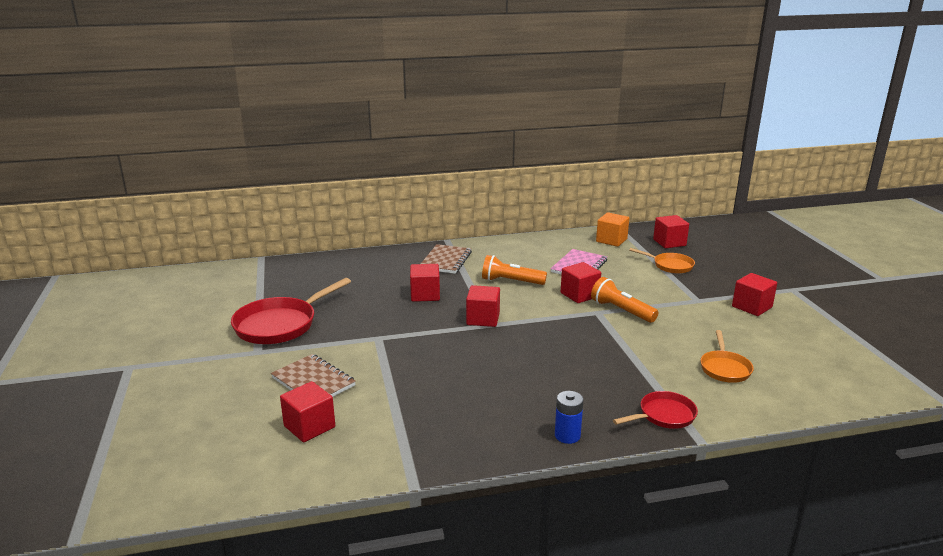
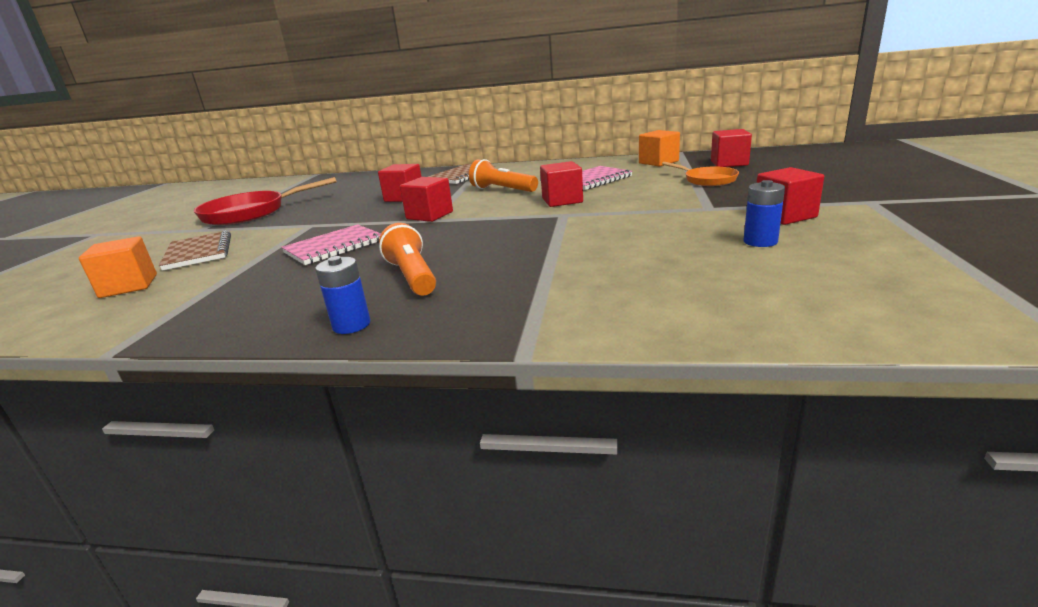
camera: 25 degrees right, 0 degrees up
(309, 426) = (129, 286): red cube -> orange cube
(444, 363) = (334, 247): none -> pink notebook
(621, 311) = (594, 214): orange flashlight -> orange flashlight (412, 276)
(664, 415) = (509, 318): red pan -> none
(724, 368) = (668, 274): orange pan -> none
(755, 334) = (760, 241): none -> blue battery

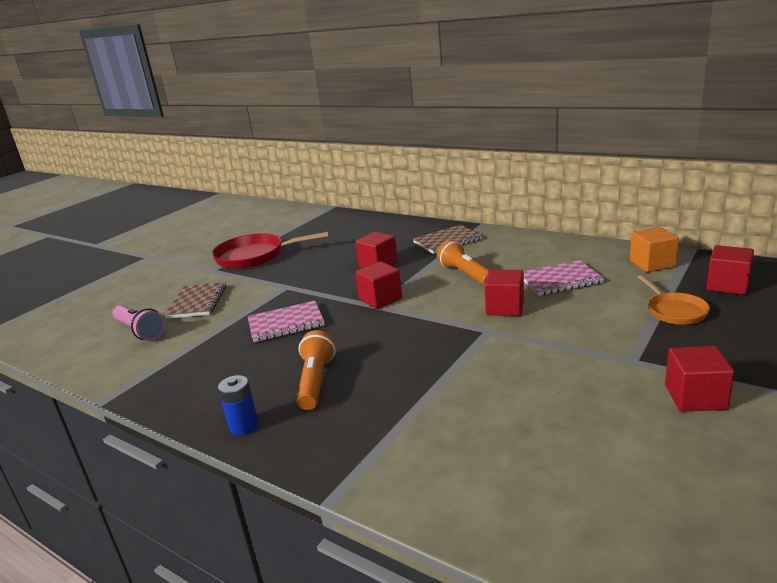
camera: 25 degrees right, 0 degrees up
(129, 286) = (140, 331): orange cube -> pink flashlight
(760, 241) = (631, 430): blue battery -> none

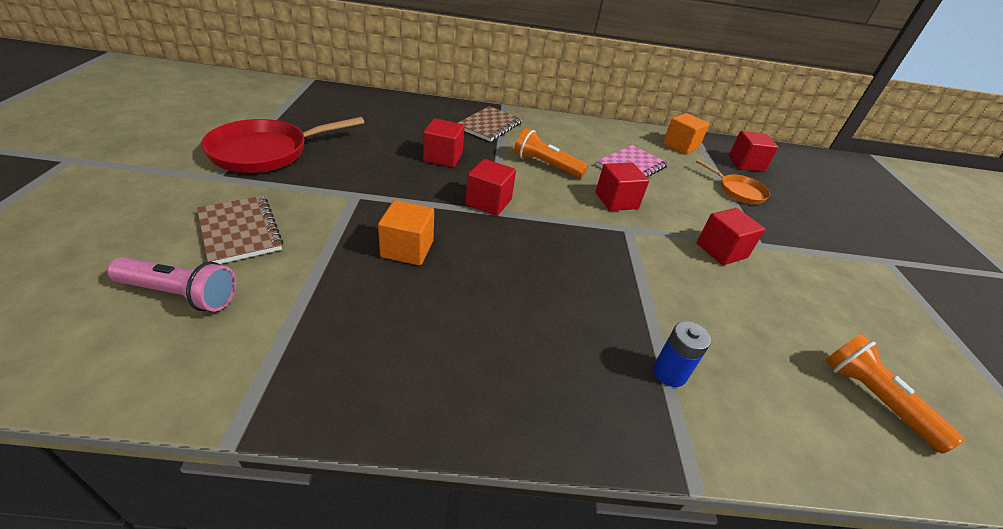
camera: 40 degrees left, 15 degrees up
(244, 426) = (499, 415): blue battery -> blue battery (669, 373)
(286, 323) = (407, 249): pink notebook -> orange cube
(316, 381) = (523, 325): orange flashlight -> orange flashlight (874, 399)
(695, 397) = (828, 272): red cube -> red cube (721, 250)

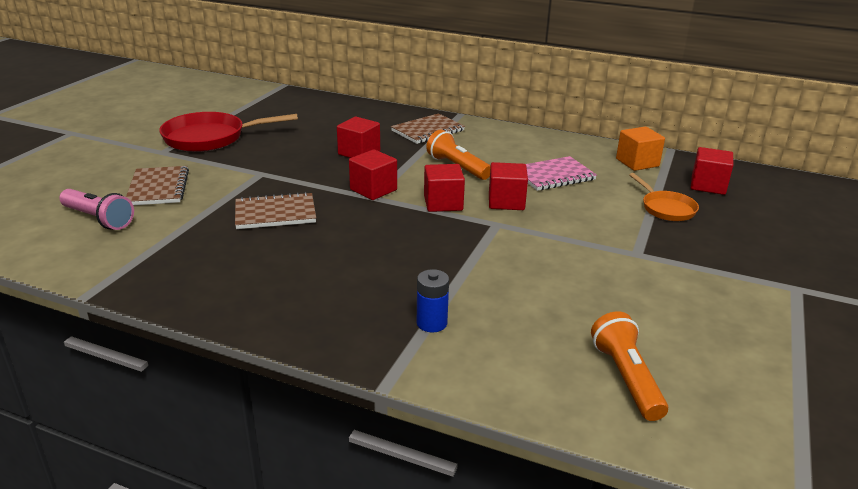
camera: 25 degrees right, 10 degrees down
(407, 249) = (275, 213): orange cube -> brown notebook
(721, 250) = (584, 252): red cube -> red cube (443, 203)

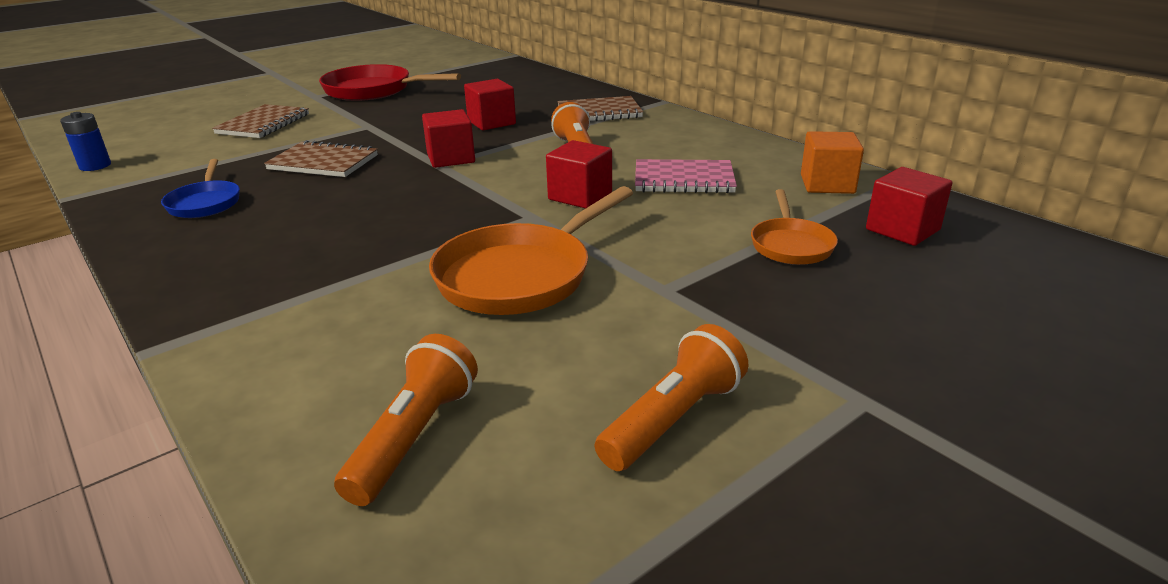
camera: 30 degrees right, 0 degrees up
(98, 219) = (178, 140): pink flashlight -> none
(231, 270) = (205, 203): none -> blue pan
(431, 323) = (297, 301): blue battery -> blue battery (95, 166)
(443, 203) = (504, 184): red cube -> none
(546, 266) = (520, 275): none -> orange pan
(732, 325) = (673, 419): none -> orange flashlight

